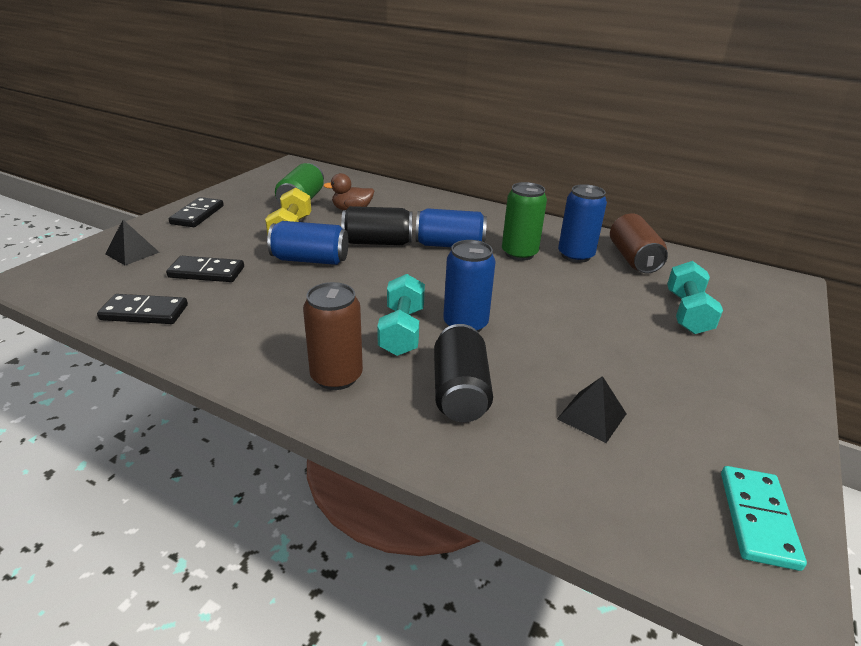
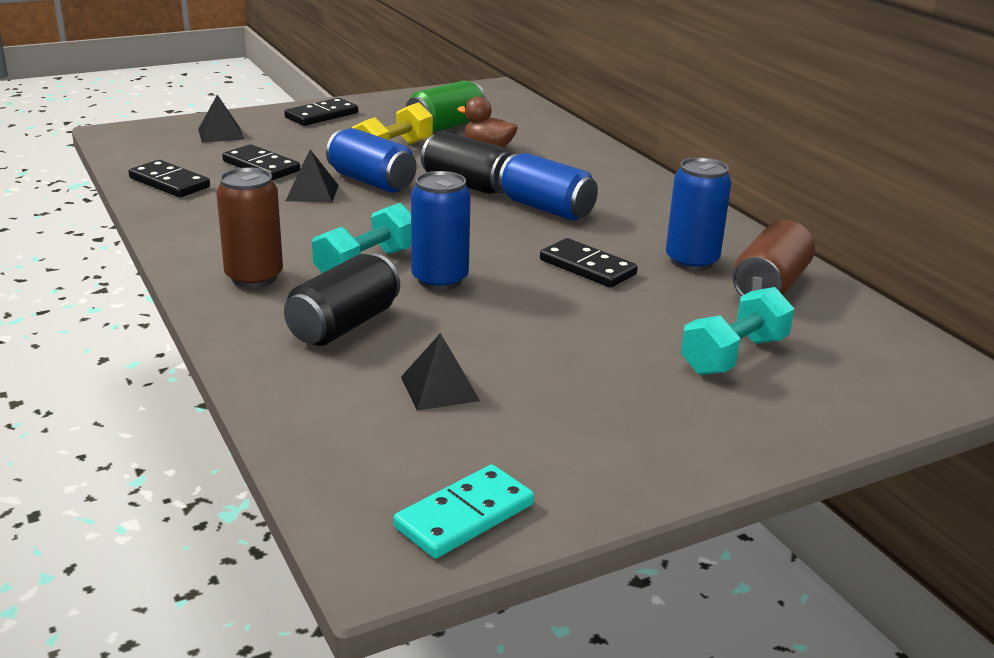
camera: 35 degrees right, 5 degrees down
(279, 283) = (312, 193): none -> black pyramid
(519, 253) = (619, 239): green can -> none
(532, 280) = (587, 267): none -> black domino

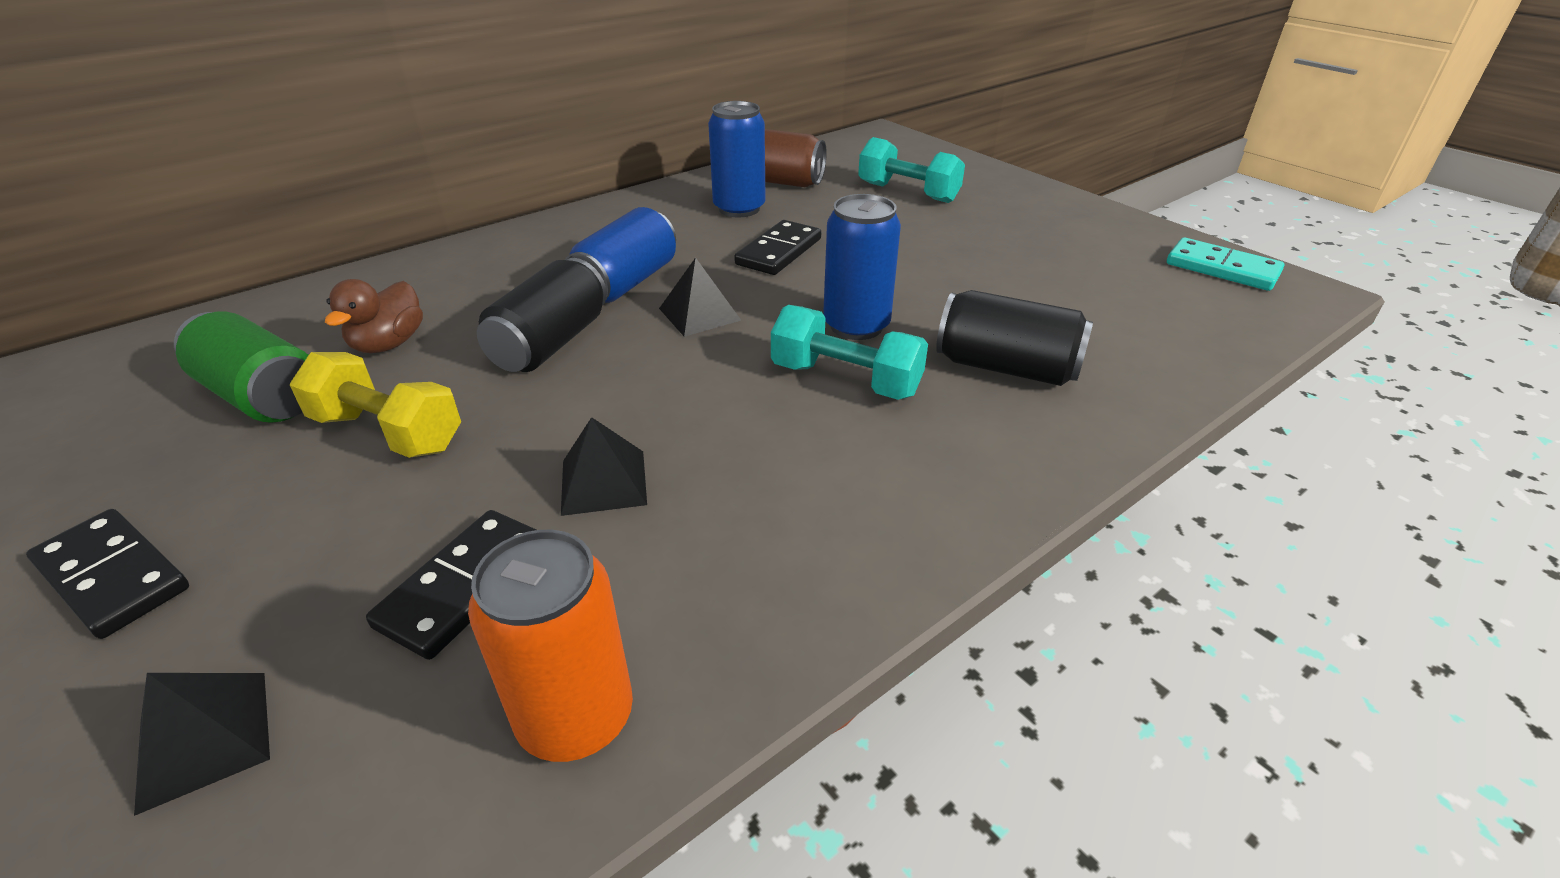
camera: 100 degrees left, 10 degrees up
(169, 183) = (576, 717): black domino -> orange can
(254, 277) = (938, 464): brown can -> none
(371, 182) = (545, 428): blue can -> none
(439, 388) = (1072, 298): black pyramid -> black pyramid (699, 314)

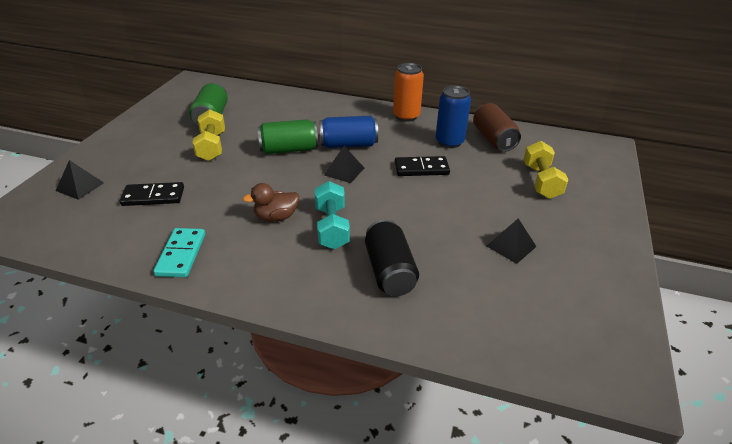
camera: 55 degrees right, 0 degrees up
(112, 576) = (124, 142): black domino -> none
(389, 344) = (258, 121): brown duck -> brown duck (276, 217)
(550, 343) = (289, 149): black can -> green can
(576, 717) = (114, 241): orange can -> orange can (406, 116)
(603, 482) = (218, 198): black pyramid -> black pyramid (511, 246)
(856, 326) = (379, 214): blue can -> none
(908, 193) = (541, 181): turquoise dumbbell -> yellow dumbbell
(1222, 269) = (611, 333): turquoise domino -> turquoise domino (181, 254)

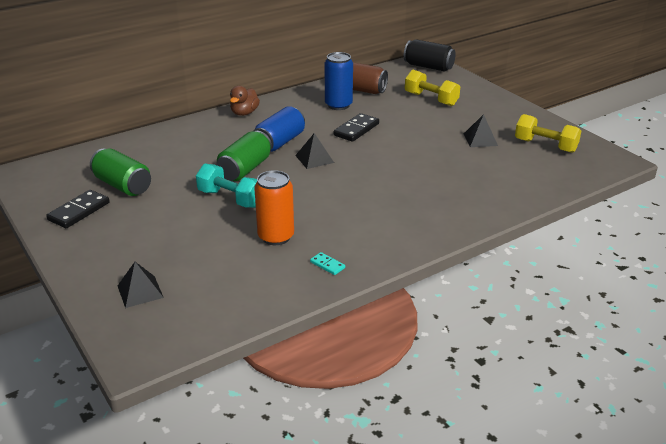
camera: 50 degrees left, 5 degrees down
(153, 196) = (220, 255): black domino -> black domino (79, 211)
(181, 254) = (327, 265): turquoise domino -> turquoise domino, size x0.53
(211, 146) = (179, 202): yellow dumbbell -> yellow dumbbell (545, 145)
(276, 217) = (334, 208): brown duck -> brown duck (244, 113)
(332, 227) = (378, 191): turquoise dumbbell -> turquoise dumbbell (230, 198)
(389, 271) = (454, 189): black can -> black can (428, 67)
(406, 116) = (276, 104): orange can -> orange can (276, 237)

